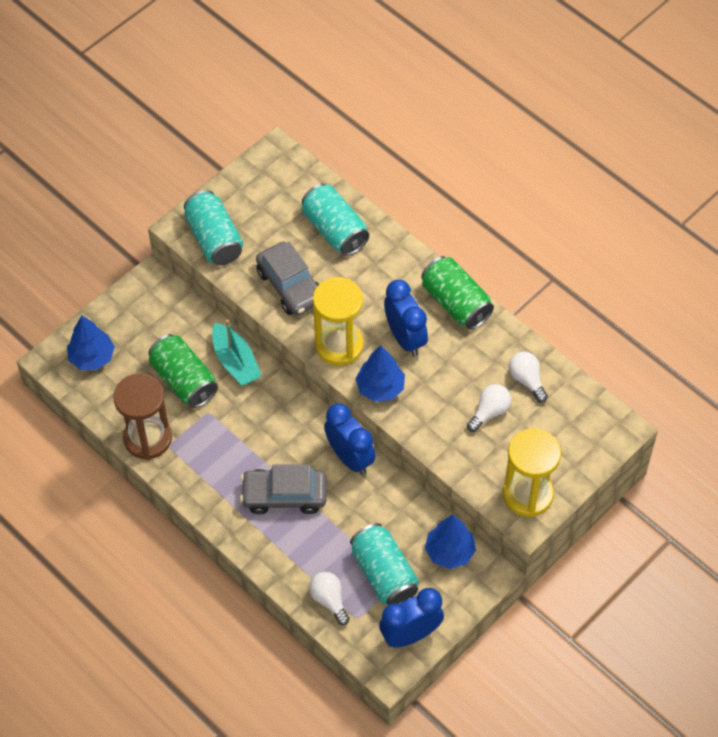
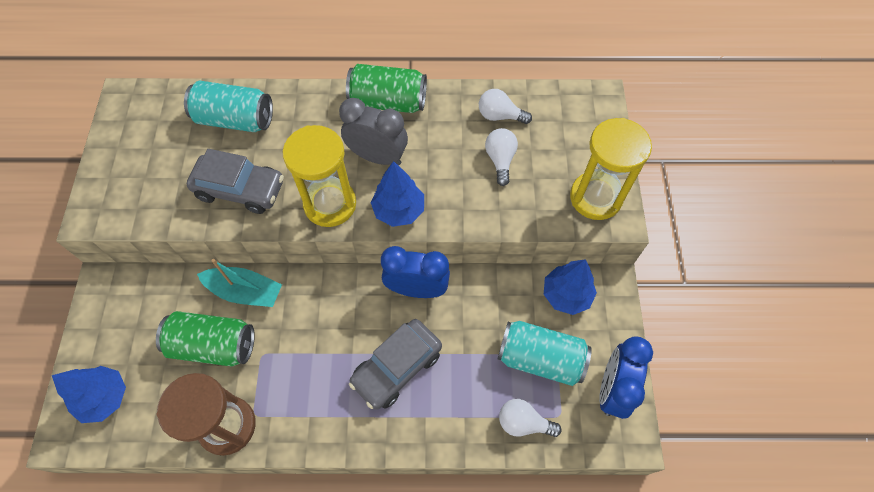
camera: 45 degrees left, 5 degrees up
(214, 239) = (132, 203): turquoise can -> none
(405, 338) = (377, 157): blue clock -> grey clock

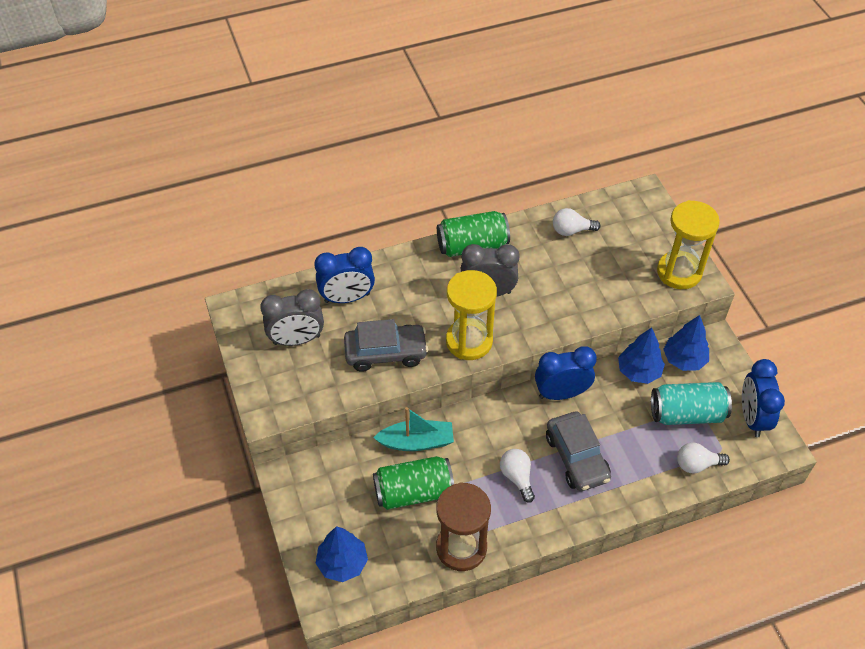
camera: 20 degrees left, 10 degrees down
(163, 148) = (296, 340): none -> grey clock
(235, 119) = (347, 298): turquoise can -> blue clock
(397, 367) = (576, 458): grey car -> grey car turned 45 degrees counterclockwise
(399, 210) = (528, 329): blue tree -> blue tree (639, 371)
(500, 160) = (590, 265): white light bulb -> white light bulb (517, 477)

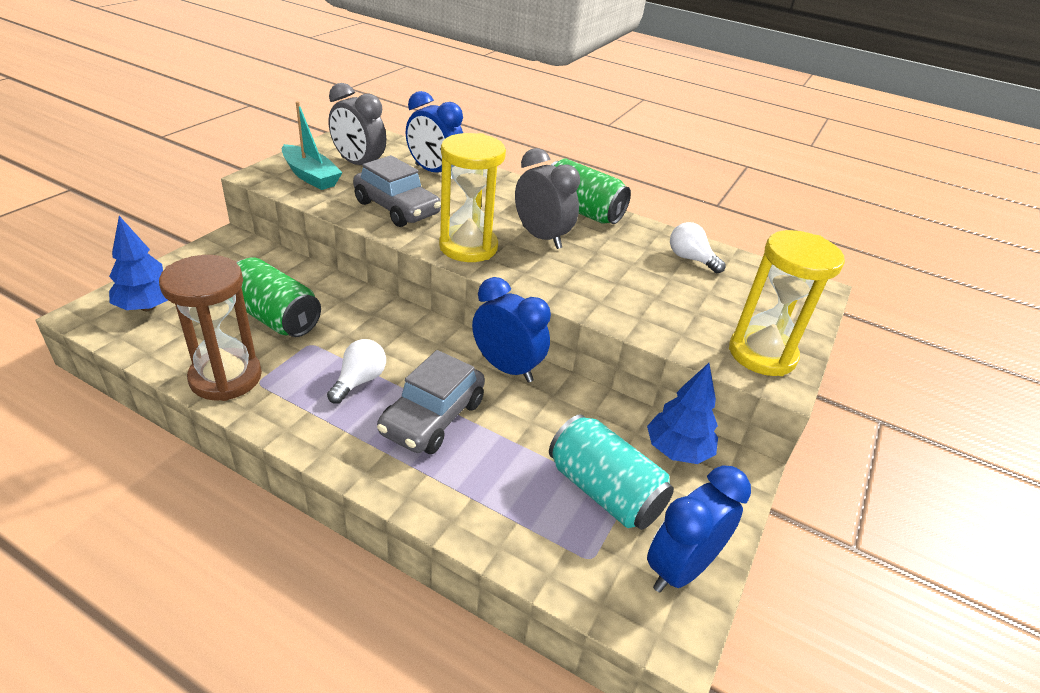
camera: 45 degrees right, 15 degrees down
(416, 442) = (340, 296): turquoise boat -> turquoise boat (311, 176)
(639, 371) = (610, 417): blue tree -> none
(697, 464) = (538, 540): white light bulb -> none

